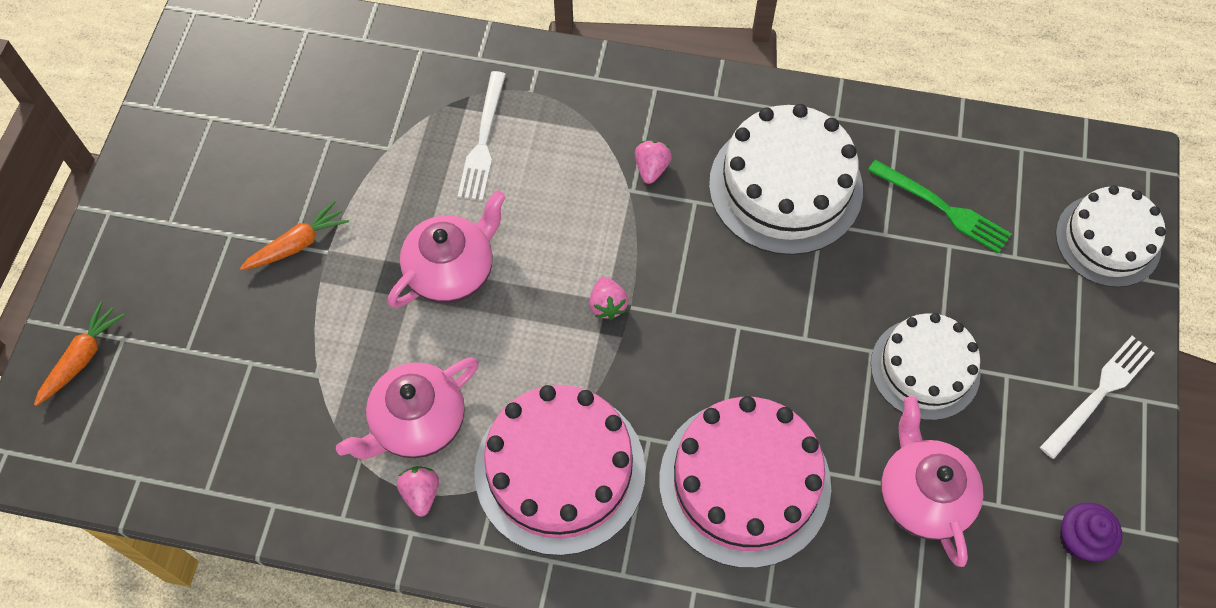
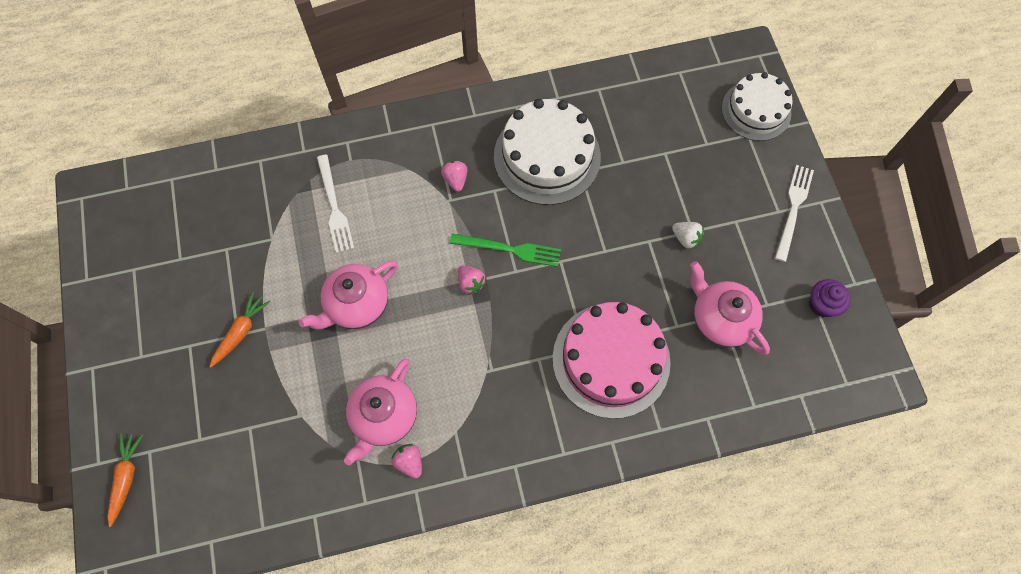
camera: 25 degrees left, 5 degrees up
(452, 271) = (357, 305): pink teapot -> pink teapot turned 150 degrees counterclockwise
(560, 470) = (492, 405): pink cake -> none
(925, 368) = (686, 238): white cake -> white strawberry
(942, 208) = (649, 130): green fork -> green fork (509, 249)

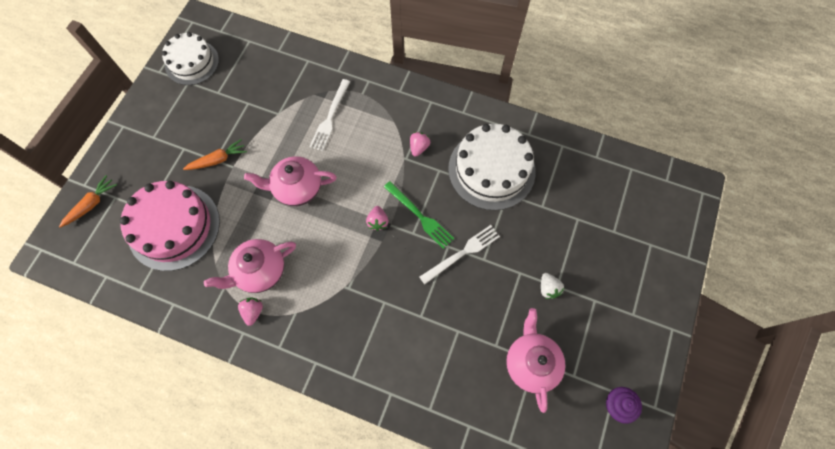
camera: 35 degrees right, 0 degrees up
(611, 360) = (432, 337): pink cake -> pink cake (174, 227)
(756, 110) = (670, 231): white cake -> white cake (192, 62)
(793, 209) = (646, 320): white fork -> white fork (462, 253)

